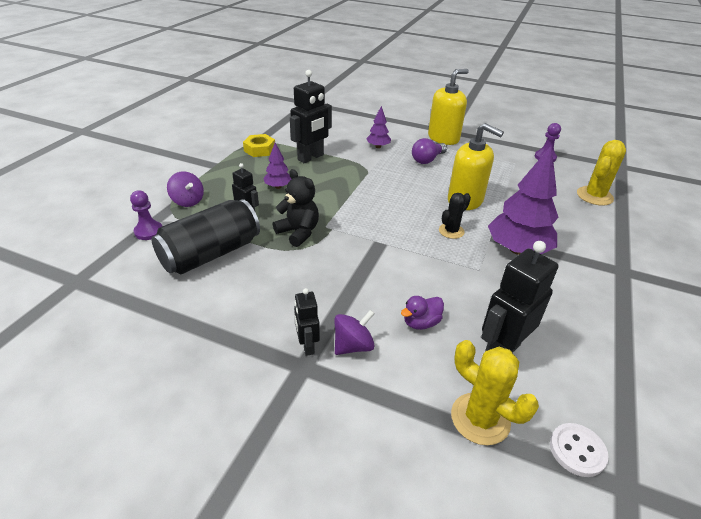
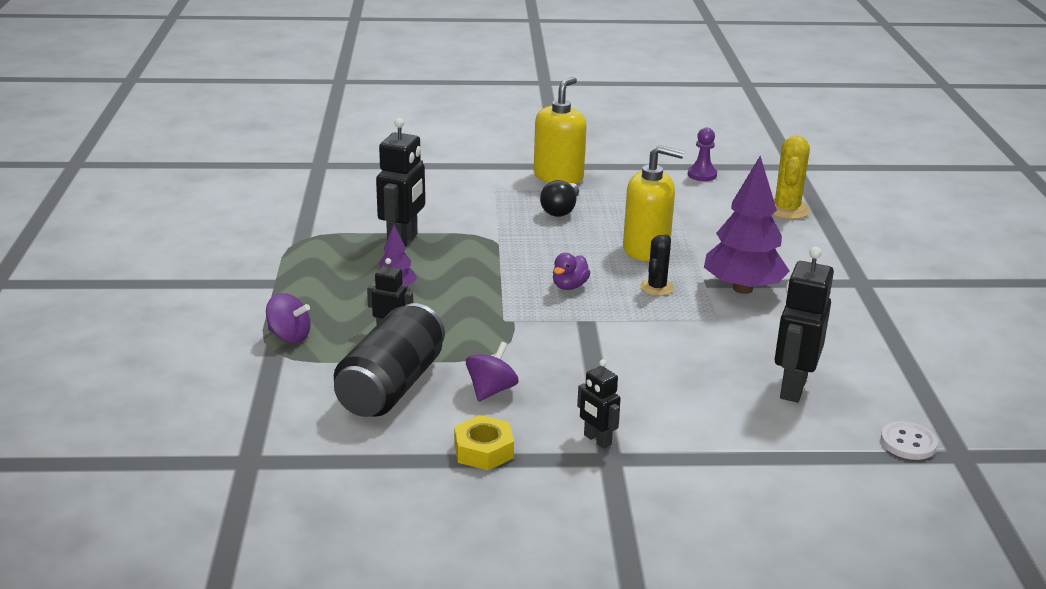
camera: 25 degrees left, 10 degrees down
(149, 231) = (278, 384): purple pawn -> none
(259, 150) = (318, 247): yellow nut -> yellow nut (483, 450)
(298, 232) = (477, 335): black teddy bear -> none
(353, 346) = (645, 426): purple spinning top -> purple spinning top (491, 390)
(378, 146) = (481, 207): purple tree -> none
(421, 323) = (696, 386): purple duck -> purple duck (569, 286)
(427, 160) = (561, 210): purple light bulb -> black light bulb
(480, 418) = (812, 446): yellow cactus -> none

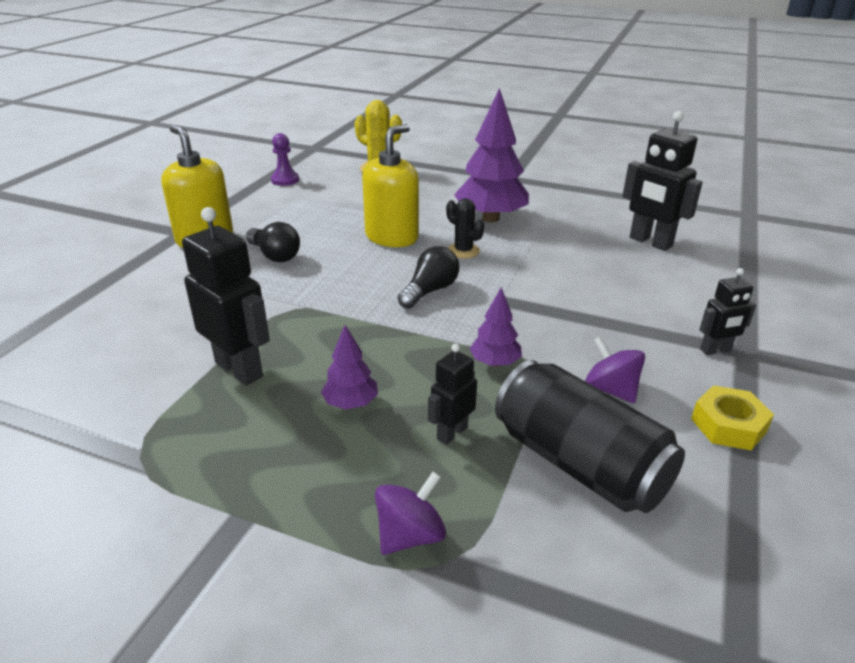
camera: 65 degrees left, 5 degrees up
(487, 334) = (495, 363): none -> purple tree
(569, 286) = (430, 291): purple duck -> black light bulb
(908, 443) = (733, 226): white button -> none

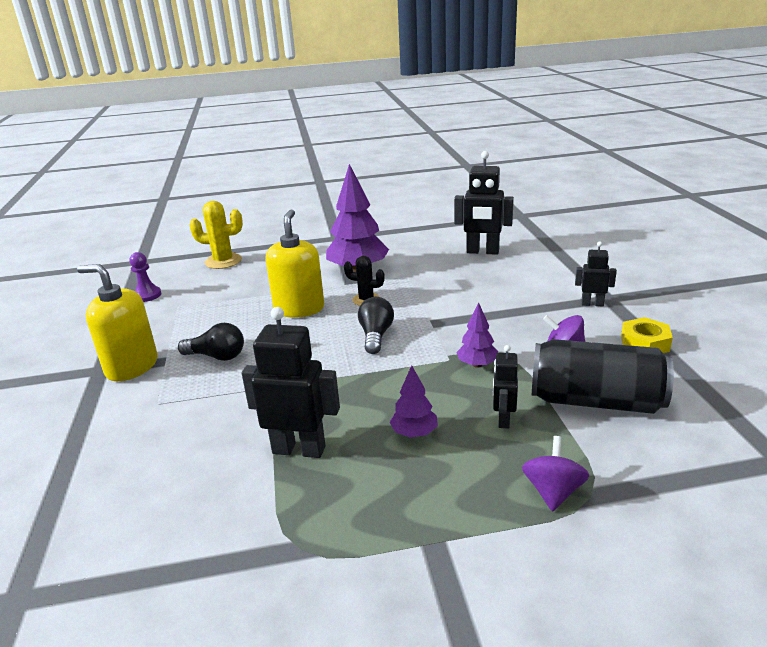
camera: 30 degrees left, 5 degrees down
(715, 350) = (592, 304): black robot -> black robot turned 120 degrees counterclockwise

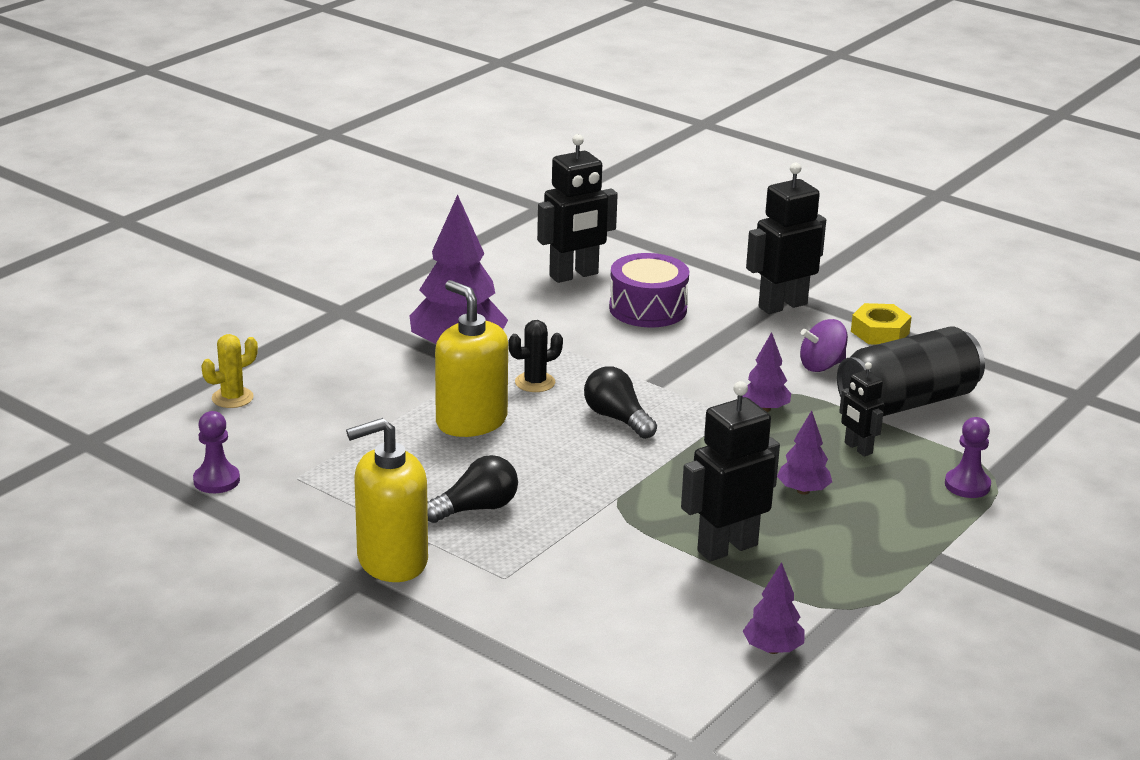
camera: 45 degrees left, 0 degrees up
(196, 548) = (772, 649): none -> purple tree
(223, 261) = (232, 398): yellow cactus -> yellow cactus, size x0.65
(497, 280) = (648, 309): none -> purple drum
(553, 492) = (967, 485): purple spinning top -> purple pawn
(592, 304) = (782, 305): black robot -> black robot, size x1.79

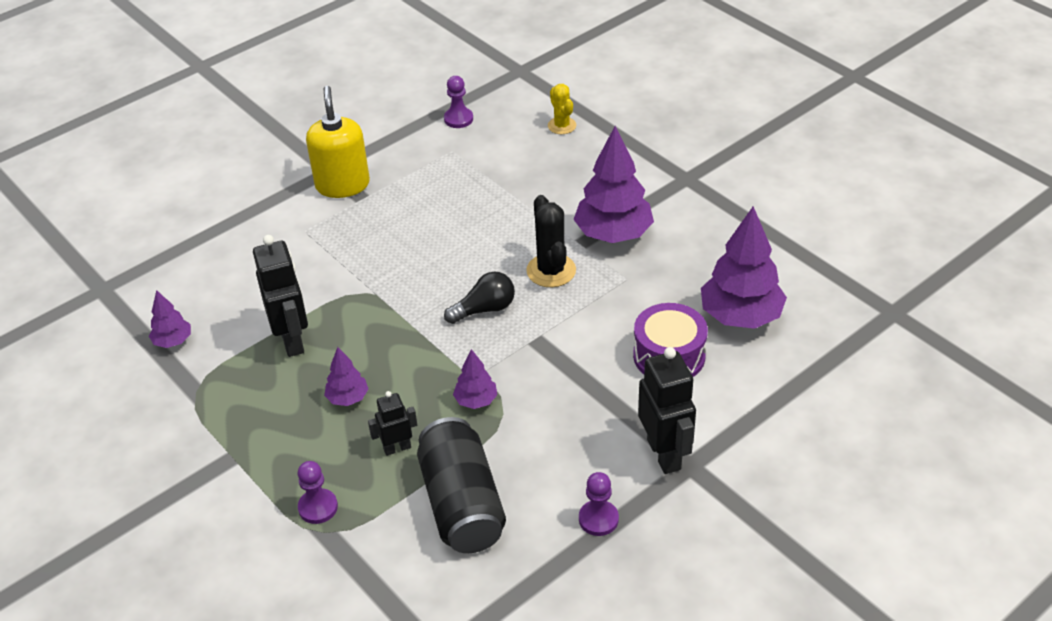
camera: 105 degrees right, 15 degrees up
(471, 421) = (501, 232): yellow soap dispenser -> none
(476, 508) = (387, 225): black light bulb -> none
(535, 382) = (551, 271): black cactus -> black cactus, size x1.53
(574, 275) = (740, 316): black robot -> purple tree
(821, 366) = (541, 457): purple spinning top -> none
(880, 332) = (598, 519): yellow nut -> purple pawn

